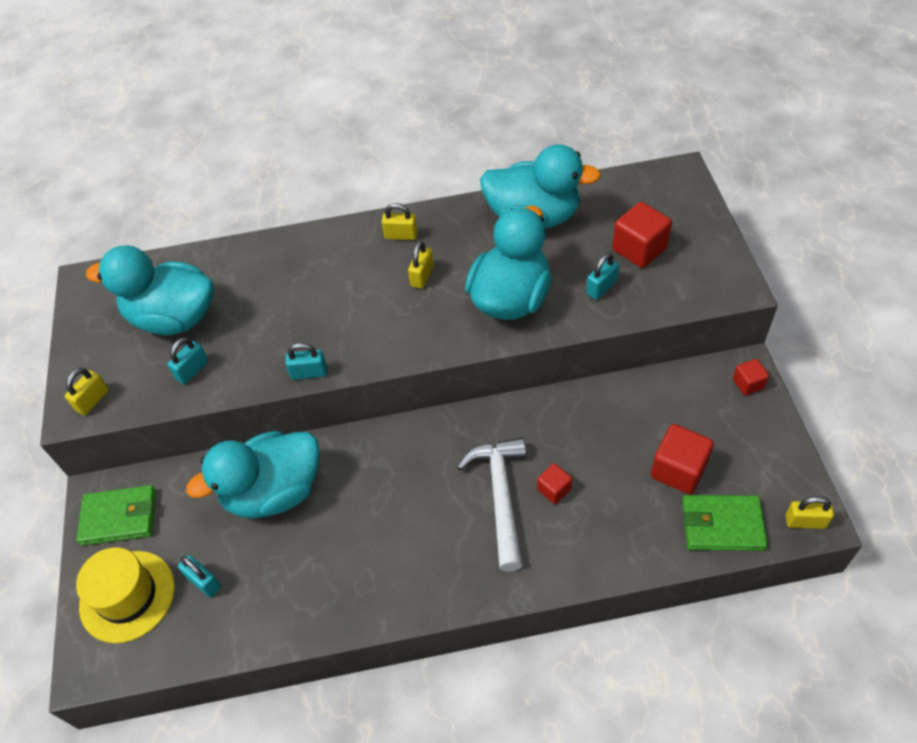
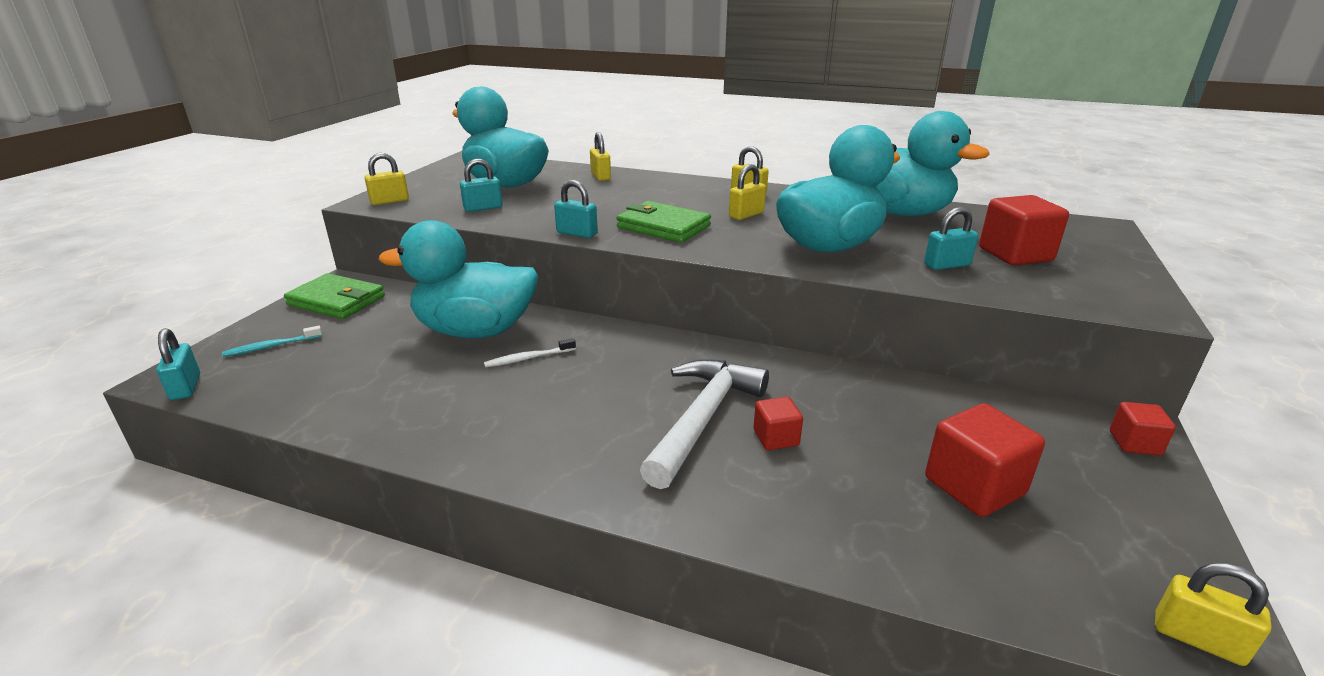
camera: 25 degrees right, 25 degrees down
(127, 596) = (271, 346): yellow hat -> turquoise toothbrush
(204, 582) = (340, 363): turquoise padlock -> turquoise padlock (186, 387)
(249, 261) = (600, 176): none -> yellow padlock
(341, 500) = (528, 358): none -> white toothbrush
(722, 525) = (1021, 575): green wallet -> green wallet (663, 227)

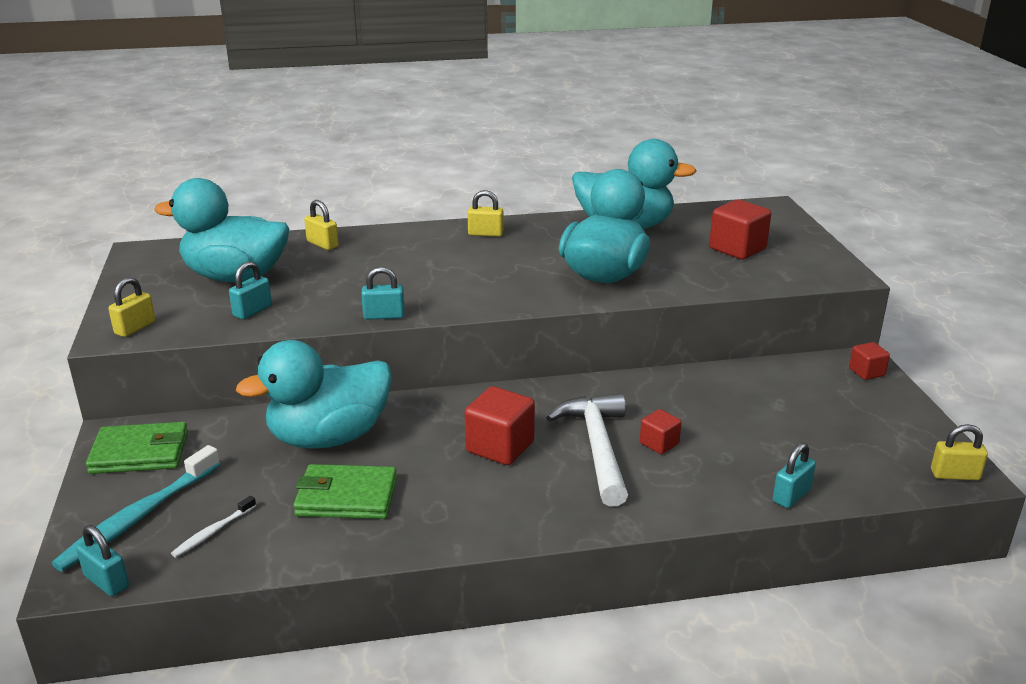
camera: 30 degrees left, 0 degrees up
(271, 346) = (138, 517): turquoise toothbrush -> turquoise toothbrush, size x2.02
(528, 358) = (408, 446): white toothbrush -> white toothbrush (213, 532)
(663, 227) = (453, 289): green wallet -> green wallet (347, 497)
(746, 215) = (509, 258): yellow padlock -> none
(947, 265) = (701, 271): turquoise padlock -> turquoise padlock (791, 495)
(974, 486) = (800, 432): red cube -> red cube (500, 447)

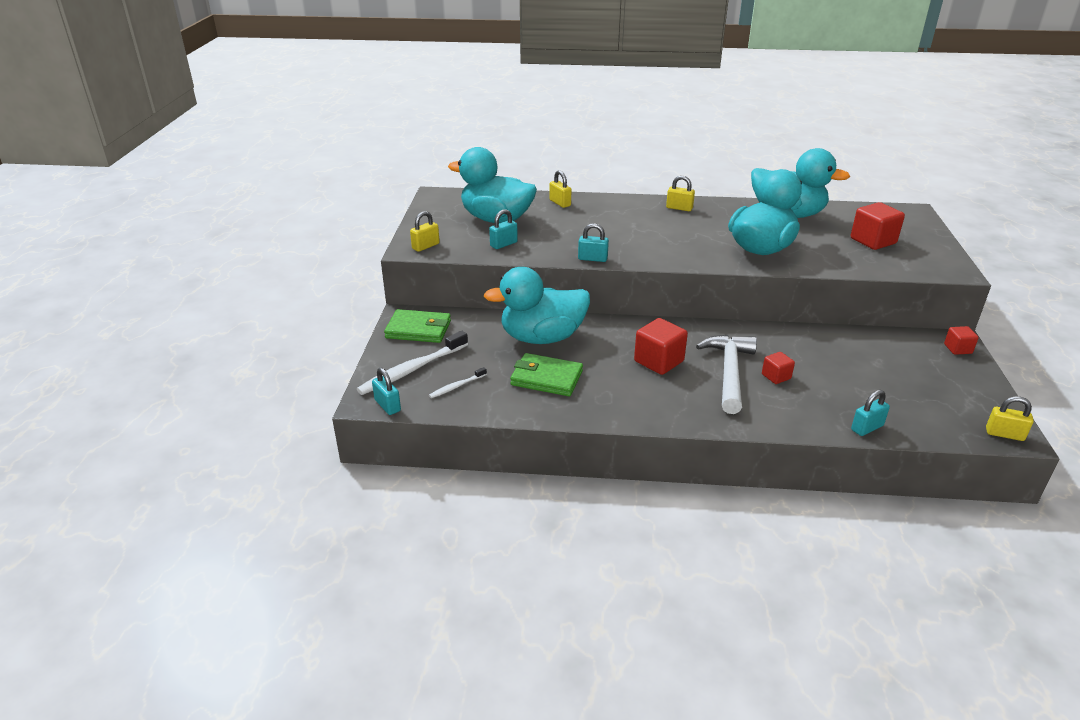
camera: 15 degrees right, 5 degrees up
(138, 517) = (412, 370): turquoise toothbrush -> white toothbrush

